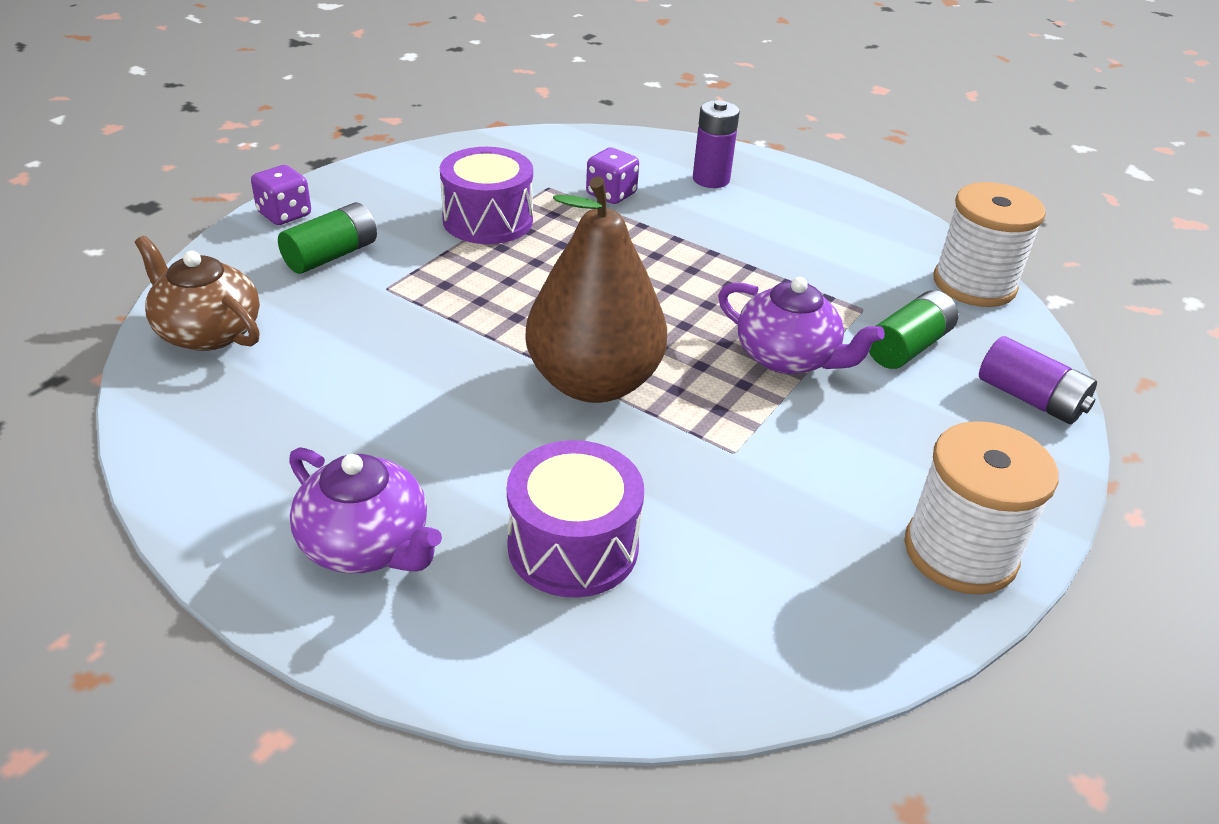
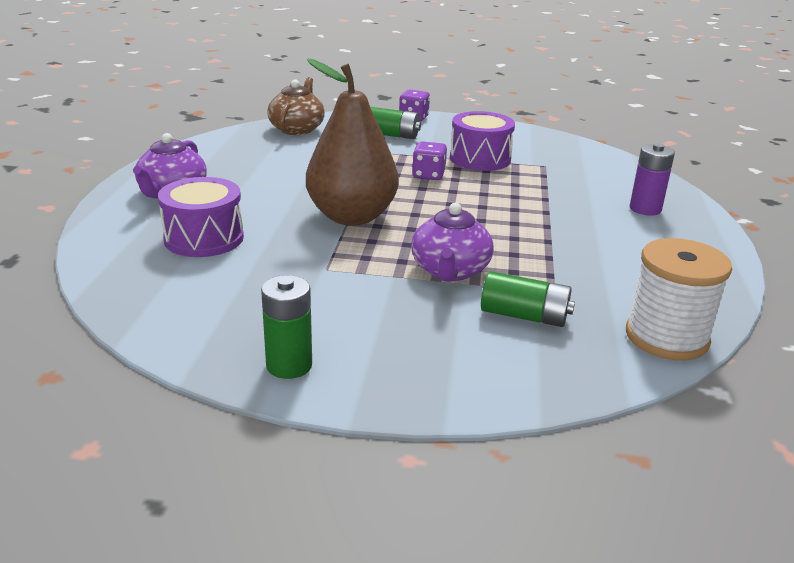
camera: 65 degrees right, 10 degrees down
(611, 194) = (567, 183): purple dice -> purple dice (428, 175)
(960, 552) = (289, 365): white spool -> green battery
(1030, 399) = (519, 382): purple battery -> none

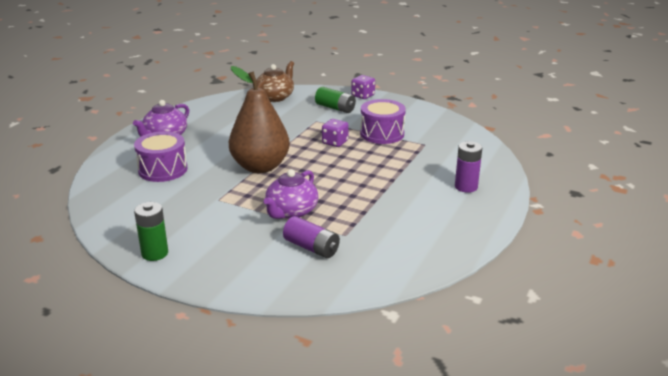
camera: 20 degrees right, 0 degrees up
(524, 316) = (311, 247): green battery -> purple battery
(666, 337) = (389, 276): white spool -> none

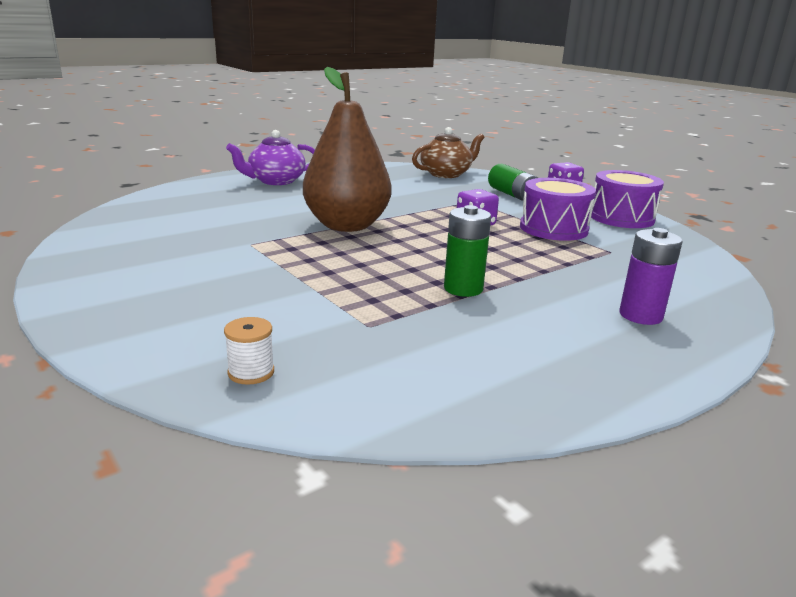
camera: 25 degrees right, 5 degrees down
(155, 253) = (90, 276): green battery -> green battery (463, 288)
(163, 169) = (230, 205): purple drum -> purple drum (621, 218)
(291, 212) = (324, 278): purple teapot -> none
(311, 247) = (297, 327): purple battery -> none
(318, 279) = (251, 372): none -> white spool

